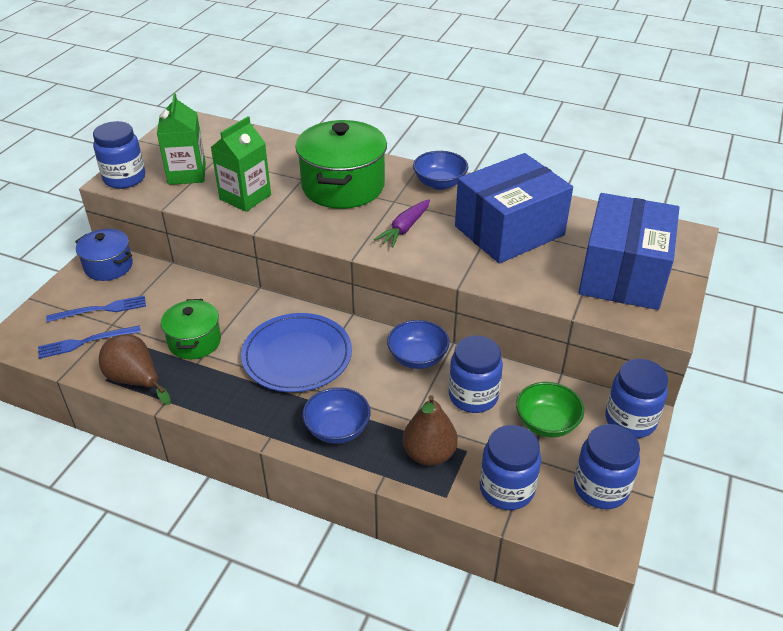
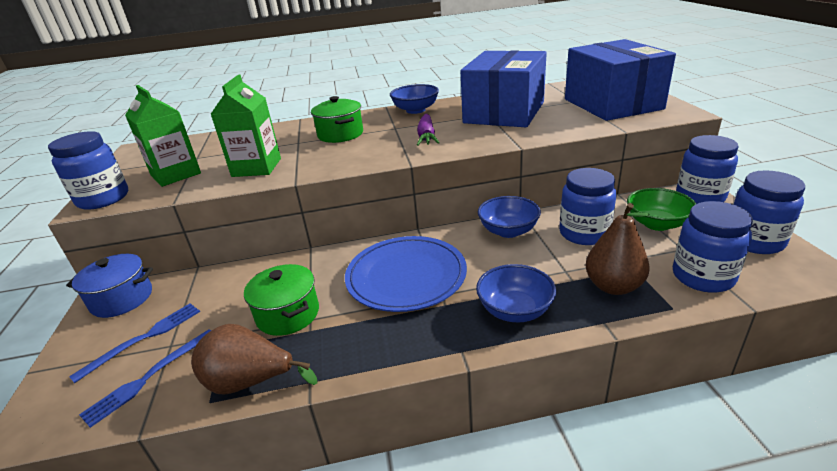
camera: 30 degrees left, 10 degrees down
(343, 186) = (340, 134): green pot -> green pot, size x0.58

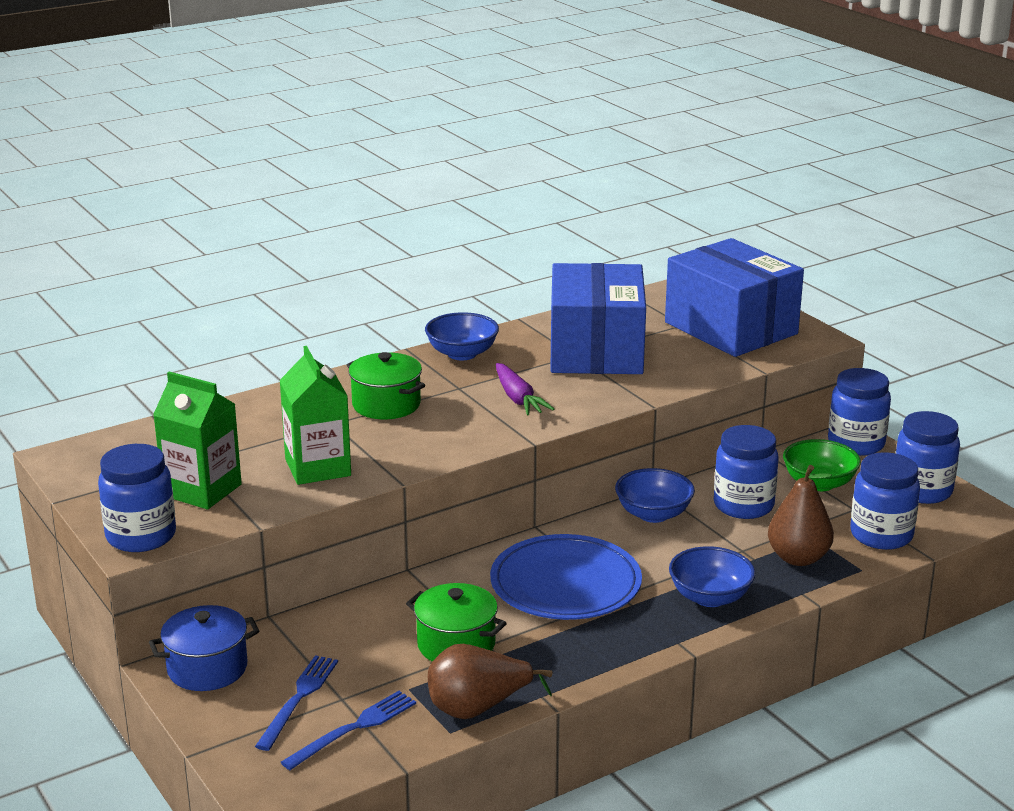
camera: 25 degrees left, 5 degrees down
(148, 377) = (354, 729): blue fork -> blue fork turned 150 degrees counterclockwise

